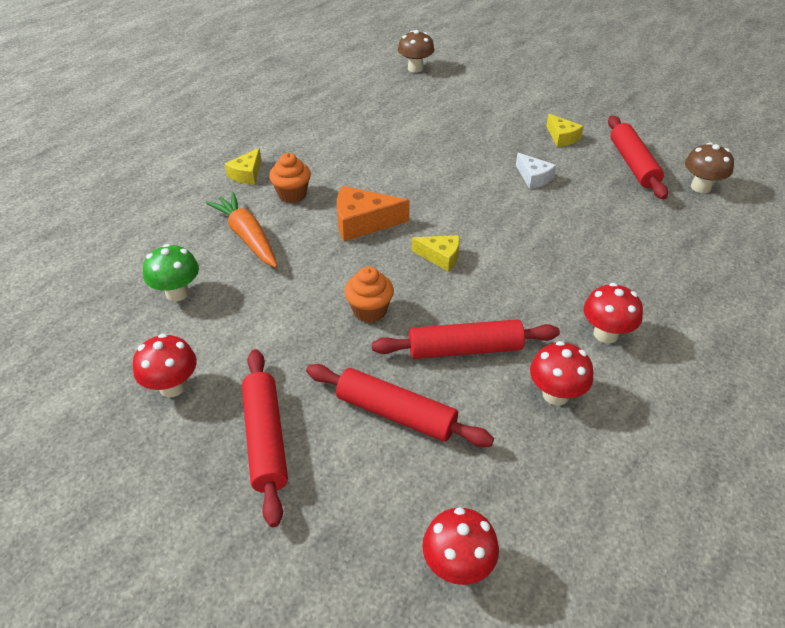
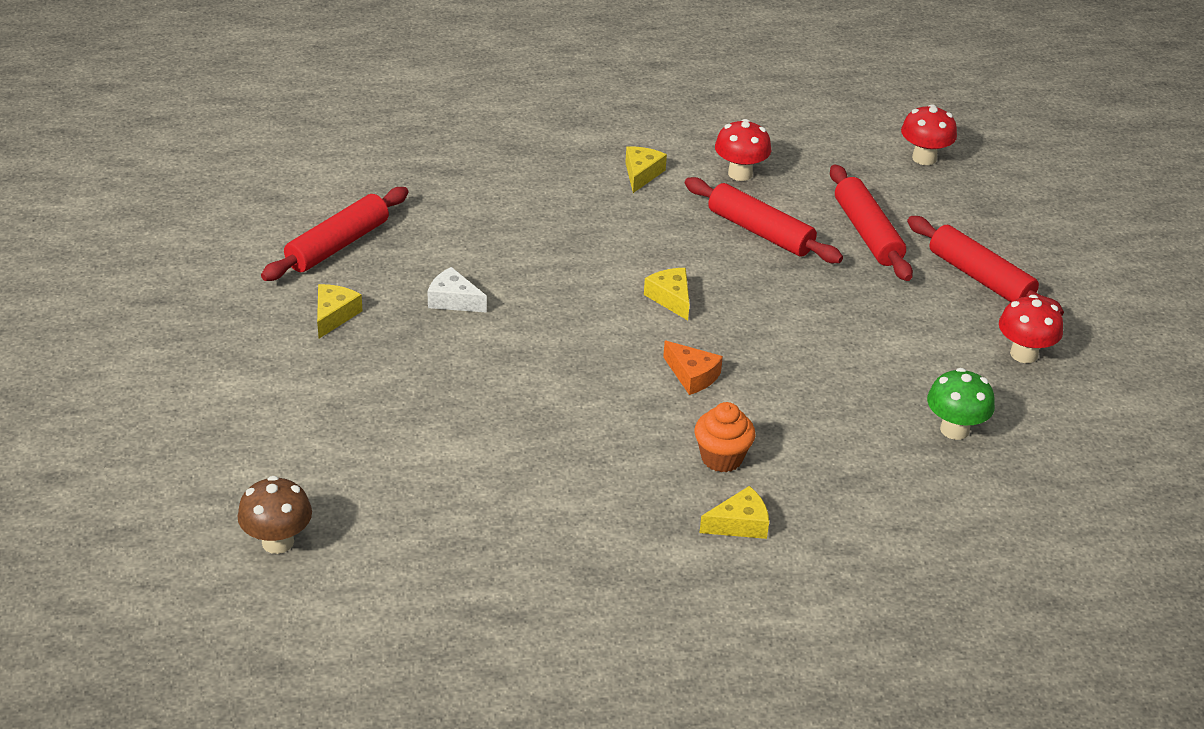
camera: 135 degrees left, 5 degrees down
(247, 237) = (827, 441): orange carrot -> none
(265, 439) = (980, 278): red rolling pin -> red rolling pin turned 75 degrees counterclockwise
(363, 222) = (692, 375): orange cheese -> orange cheese, size x0.63
(369, 311) = (796, 301): orange cupcake -> none
(533, 178) = (453, 300): white cheese -> white cheese turned 75 degrees counterclockwise
(606, 334) = (641, 174): red mushroom -> yellow cheese
(700, 187) = (334, 191): brown mushroom -> none

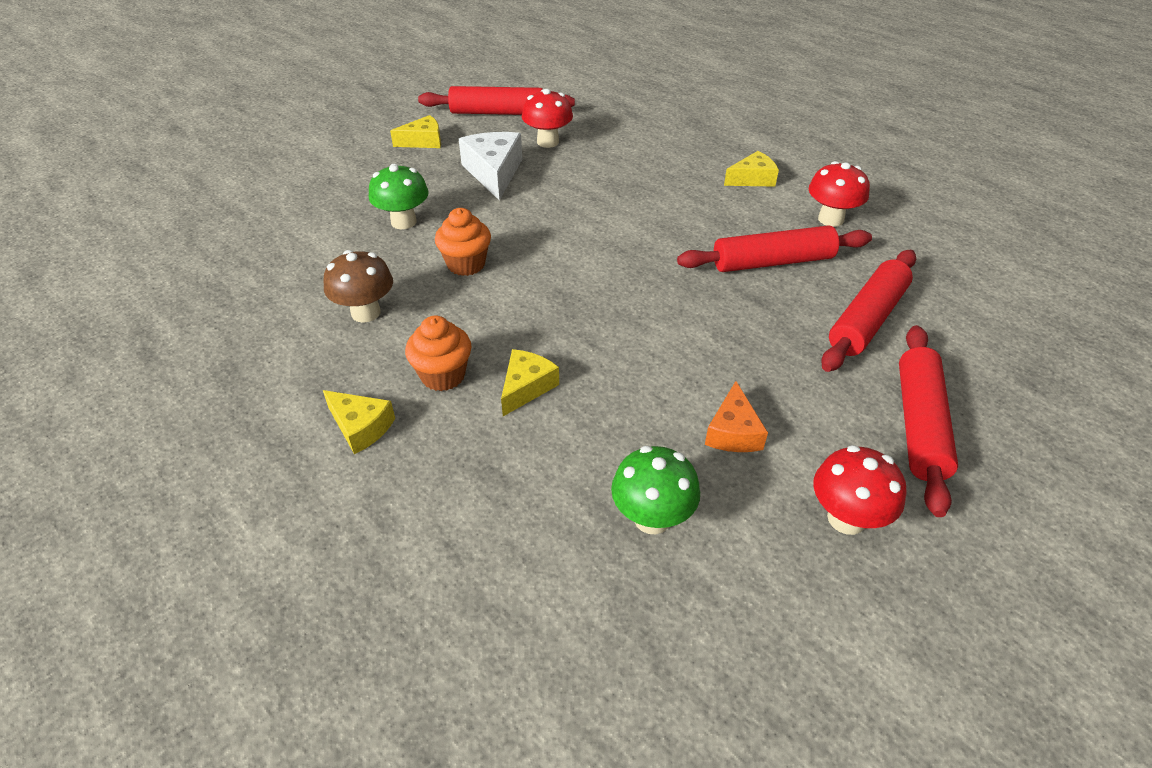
camera: 55 degrees right, 5 degrees up
(278, 542) = (166, 221): brown mushroom -> brown mushroom (366, 313)
(453, 300) = (494, 173): white cheese -> white cheese, size x1.58
(473, 389) = (403, 222): none -> green mushroom
(585, 382) = (466, 264): none -> orange cupcake
(671, 298) = (621, 257): yellow cheese -> yellow cheese (526, 387)
(692, 375) = (536, 311): orange cheese -> orange cheese (733, 432)
(760, 232) = (772, 262): red rolling pin -> red rolling pin turned 75 degrees clockwise
(924, 158) = (1033, 303): red mushroom -> red mushroom (548, 142)

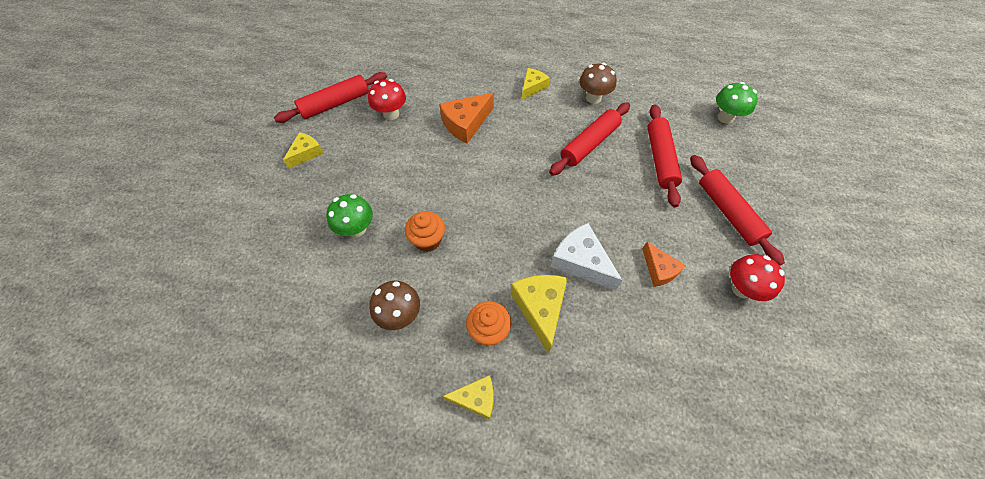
camera: 35 degrees left, 15 degrees up
(494, 173) = (379, 157): white cheese -> white cheese (581, 262)
(526, 387) = (540, 308): yellow cheese -> yellow cheese, size x1.58
(626, 181) = (466, 124): none -> orange cheese
(652, 518) = (667, 348): green mushroom -> green mushroom (725, 117)
(830, 219) = (593, 98): red mushroom -> brown mushroom

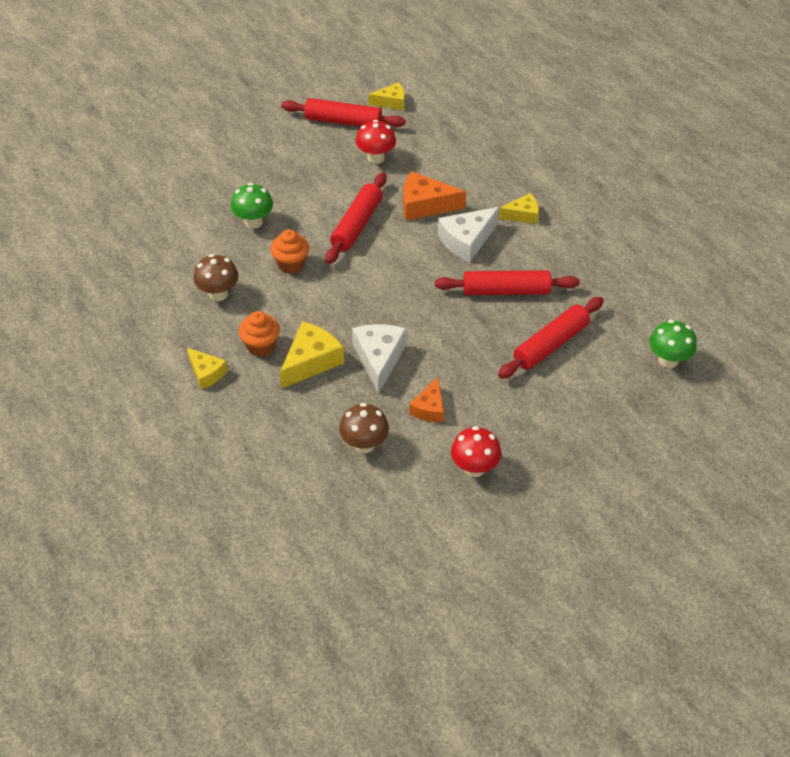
camera: 45 degrees right, 10 degrees down
(306, 153) = (279, 146): yellow cheese -> yellow cheese (391, 102)
(523, 129) = (466, 241): none -> white cheese
(593, 98) = (565, 260): brown mushroom -> brown mushroom (364, 444)
(728, 212) = (547, 420): red rolling pin -> red rolling pin (357, 225)

